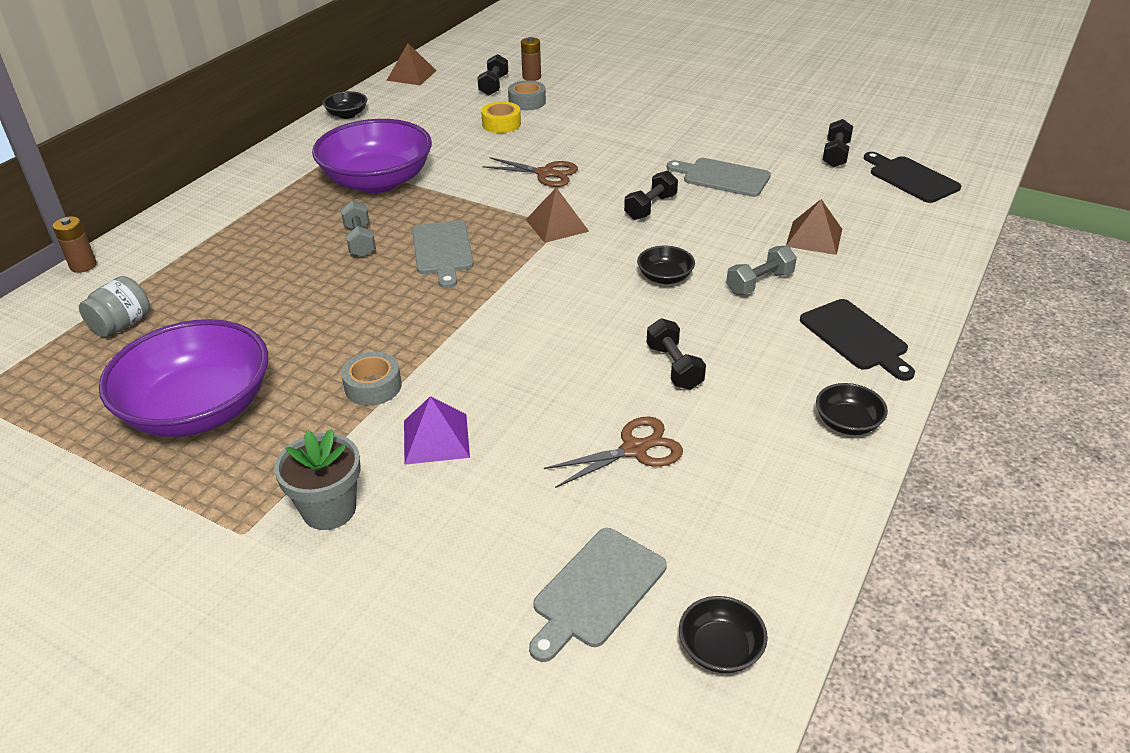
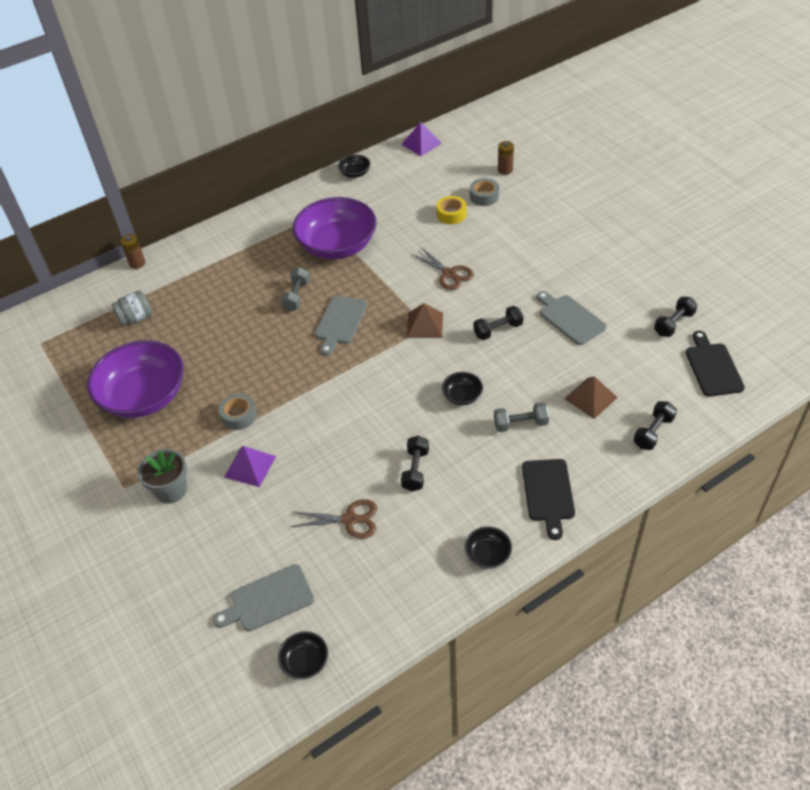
camera: 30 degrees right, 10 degrees up
(411, 75) = (421, 144): brown pyramid -> purple pyramid
(493, 85) = (472, 171): black dumbbell -> black dumbbell (653, 432)

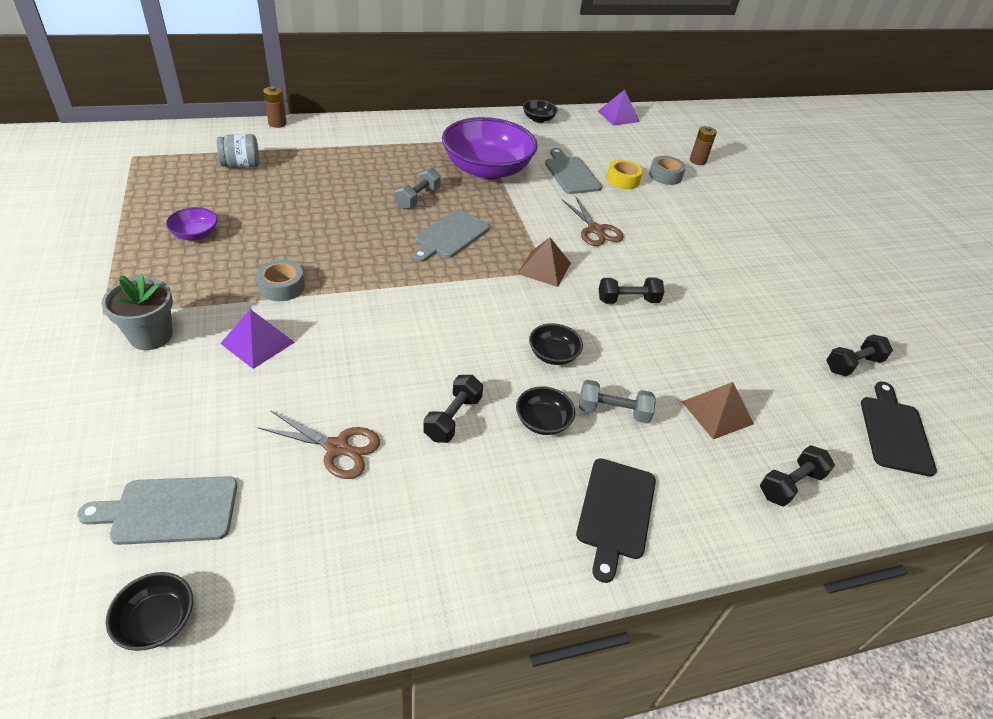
camera: 10 degrees right, 5 degrees down
(144, 396) = (195, 234): purple bowl -> purple bowl, size x0.42
(488, 554) = (495, 565): black bowl -> black bowl (542, 421)
(570, 318) = (721, 316): grey cutting board -> grey cutting board (571, 174)

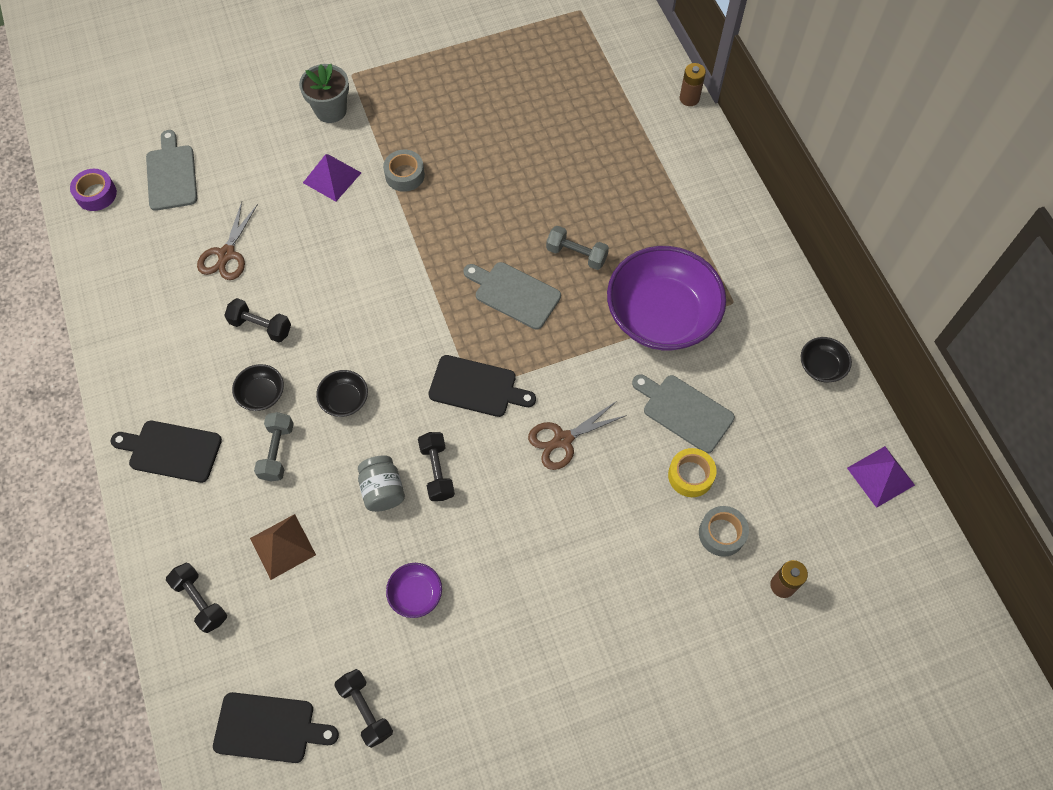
camera: 90 degrees right, 20 degrees up
(157, 621) = (96, 194): black bowl -> purple tape
(195, 234) = (466, 95): purple bowl -> purple bowl (415, 594)
(241, 165) = (591, 93): grey jar -> grey jar (382, 490)
(544, 268) = (476, 387): brown pyramid -> black cutting board
(571, 174) = (684, 411): grey cutting board -> grey cutting board turned 120 degrees counterclockwise

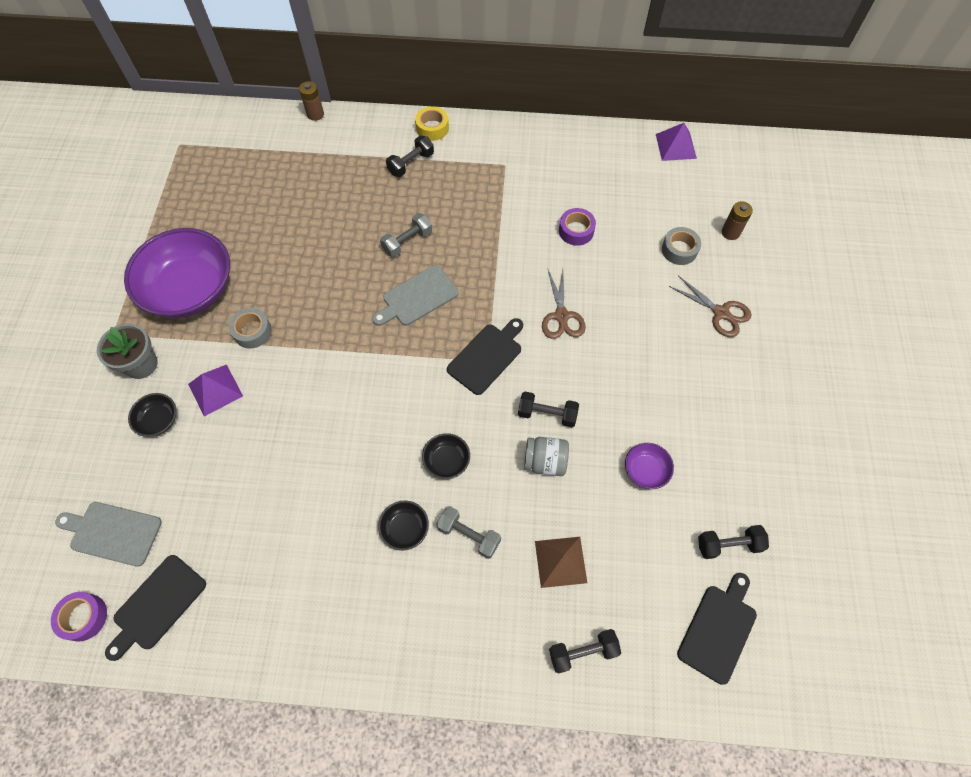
camera: 65 degrees left, 0 degrees up
(171, 450) = (421, 631): black cutting board -> black cutting board (157, 605)
(227, 254) = (239, 510): brown scissors -> brown scissors (720, 313)
(261, 326) = (335, 506): black dumbbell -> black dumbbell (411, 163)
(661, 315) = (491, 211): purple bowl -> purple bowl (190, 289)
(684, 411) = (576, 231): grey cutting board -> purple tape
(690, 475) = (627, 249): yellow tape -> yellow tape (432, 128)
(821, 366) = (581, 140): black bowl -> black bowl (158, 420)

